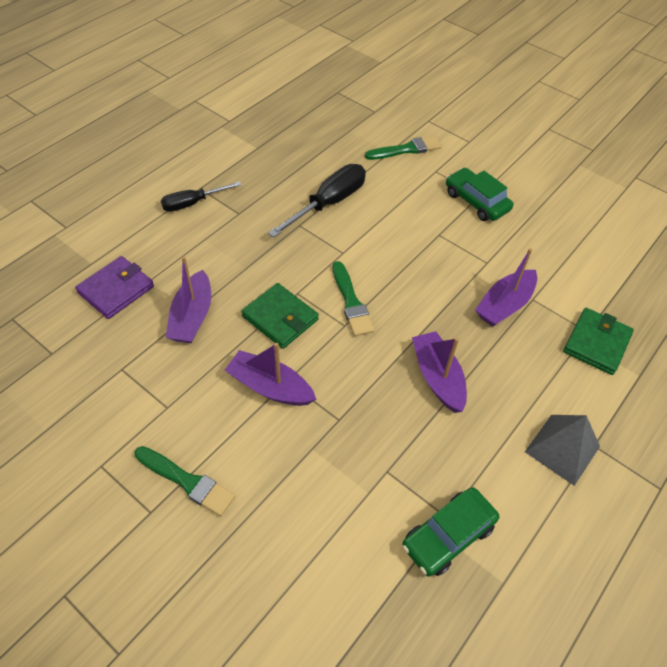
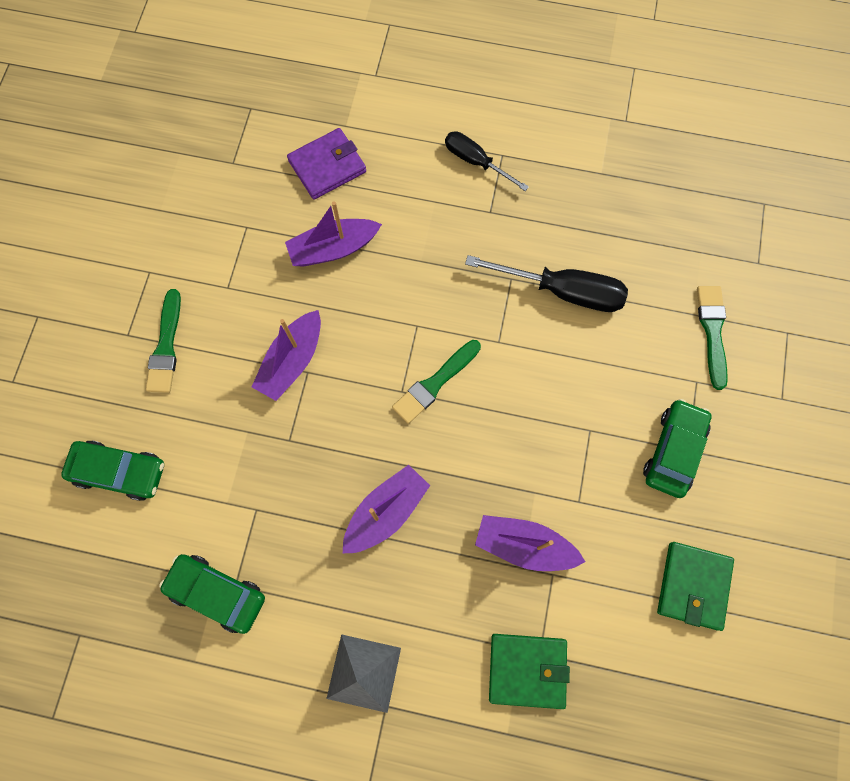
camera: 65 degrees right, 20 degrees up
(116, 290) = (327, 166): purple wallet -> purple wallet turned 45 degrees counterclockwise
(270, 387) = (292, 361): purple boat -> purple boat turned 150 degrees counterclockwise
(280, 318) = (376, 327): green wallet -> green wallet (693, 586)
(286, 577) = (119, 472): none -> green car
(406, 149) = (712, 331): green brush -> green brush turned 135 degrees counterclockwise

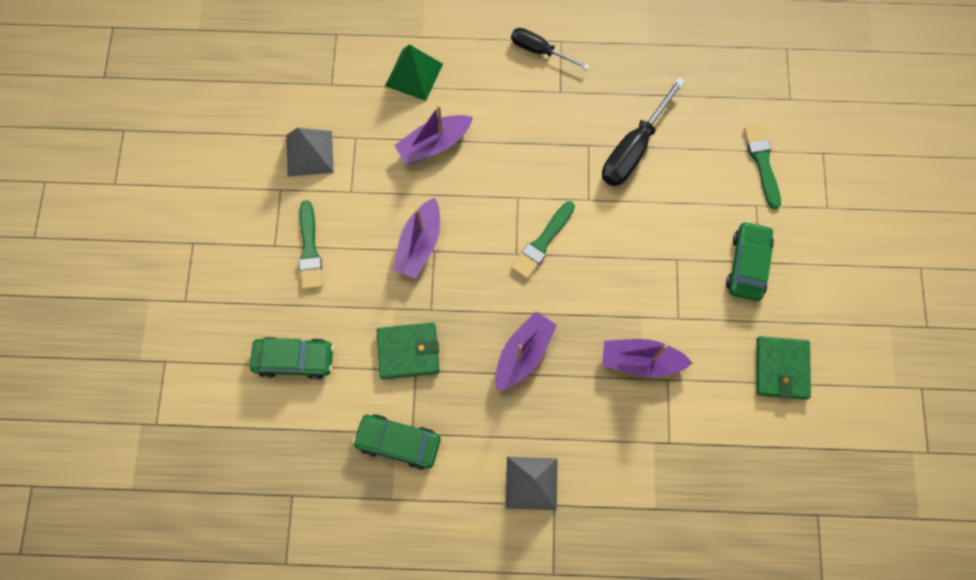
camera: 10 degrees left, 0 degrees up
(191, 236) = (310, 153): none -> grey pyramid
(327, 166) = (414, 74): purple wallet -> green pyramid
(527, 670) = (661, 457): green wallet -> green wallet (408, 351)
(563, 291) = (633, 149): black screwdriver -> black screwdriver turned 120 degrees clockwise

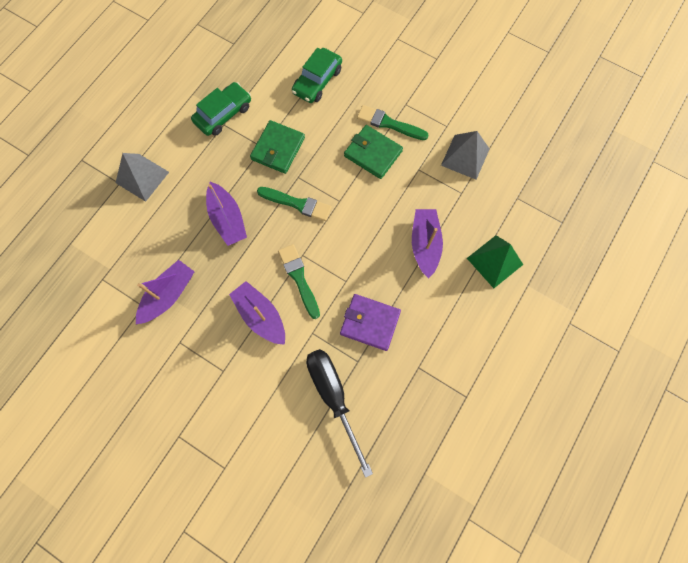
camera: 120 degrees right, 0 degrees up
(419, 244) = (350, 194): purple boat -> purple boat (260, 316)
(539, 51) = (466, 373): black screwdriver -> none
(545, 153) = (370, 322): none -> purple wallet
(747, 264) = (182, 425): green car -> none
(762, 162) = (257, 501): green brush -> green brush (297, 204)
(781, 368) = (91, 395): green wallet -> green wallet (373, 153)

